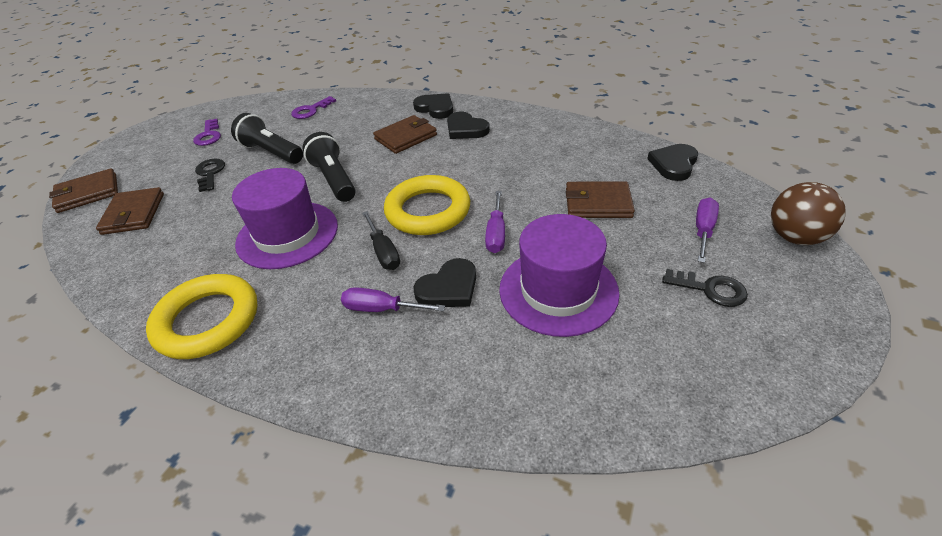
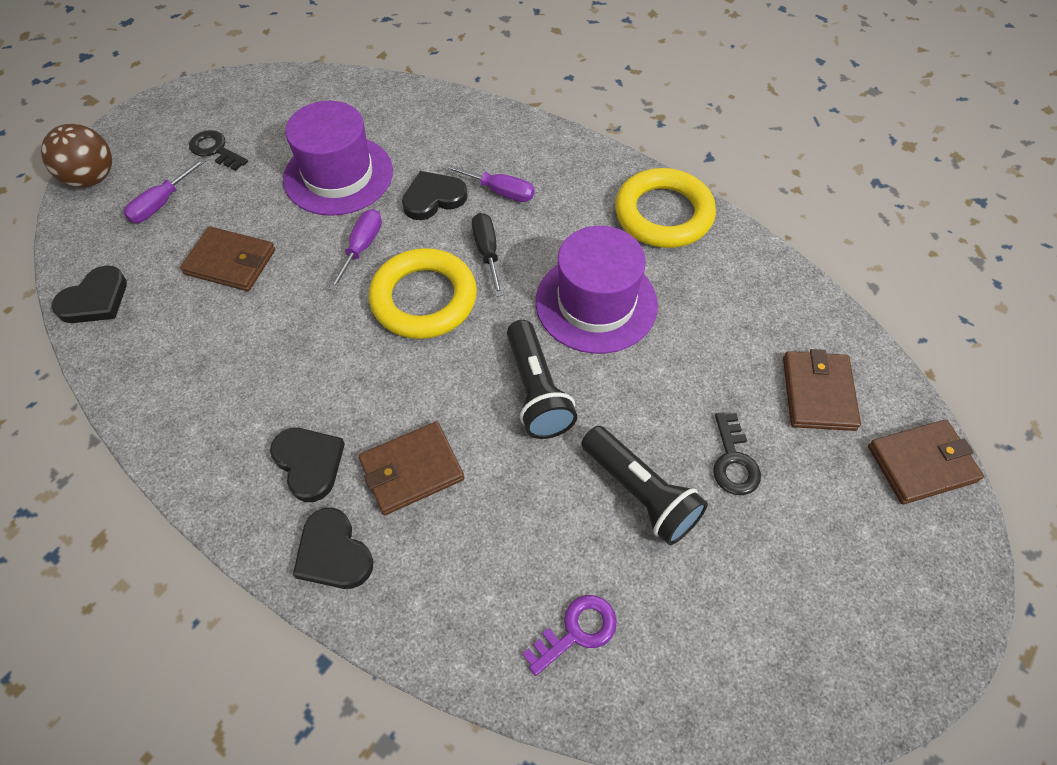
camera: 170 degrees left, 15 degrees up
(209, 135) = (774, 593): purple key -> none

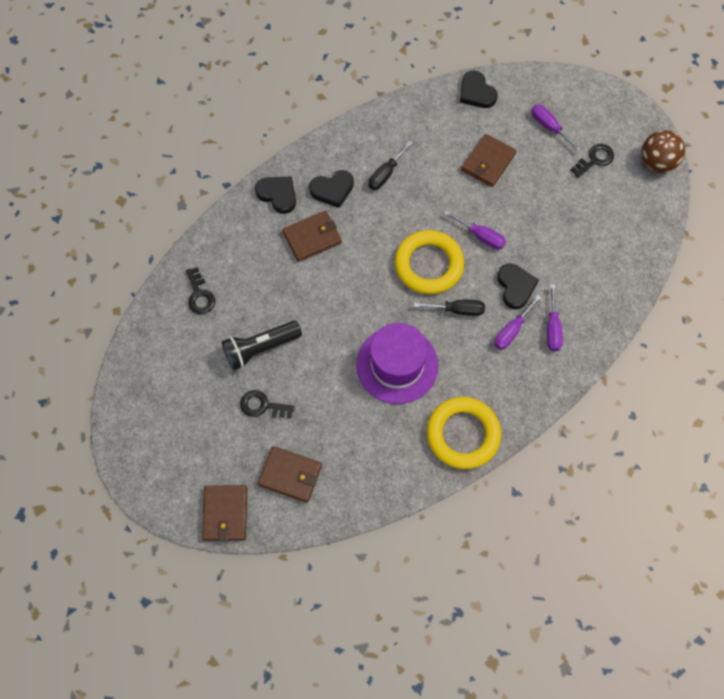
camera: 105 degrees right, 10 degrees up
(92, 178) = (582, 89): brown ball -> brown ball (657, 162)
(267, 390) = (386, 174): none -> black screwdriver
(333, 553) = (278, 194): black heart -> black heart turned 60 degrees clockwise
(338, 175) = (552, 231): purple hat -> none
(411, 470) = (312, 237): brown wallet -> brown wallet turned 75 degrees clockwise
(483, 154) = (552, 328): none -> purple screwdriver
(537, 391) = (342, 312): black flashlight -> none
(576, 631) = (200, 295): purple key -> black key

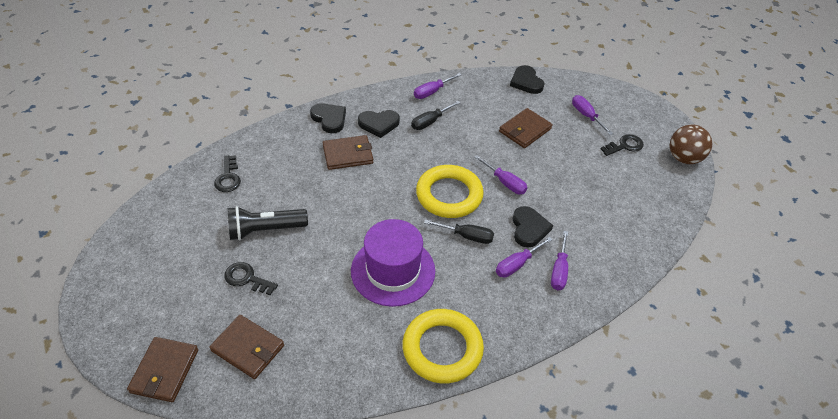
camera: 10 degrees right, 20 degrees down
(377, 131) = (432, 92): none -> purple screwdriver

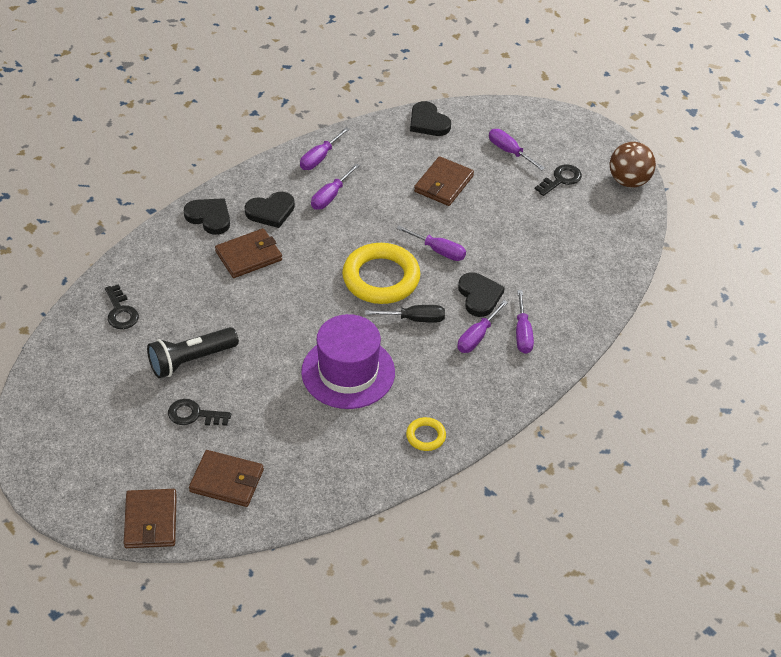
camera: 15 degrees left, 0 degrees up
(430, 122) = (330, 196): black screwdriver -> purple screwdriver
(442, 349) = (425, 436): yellow ring -> yellow ring, size x0.47

